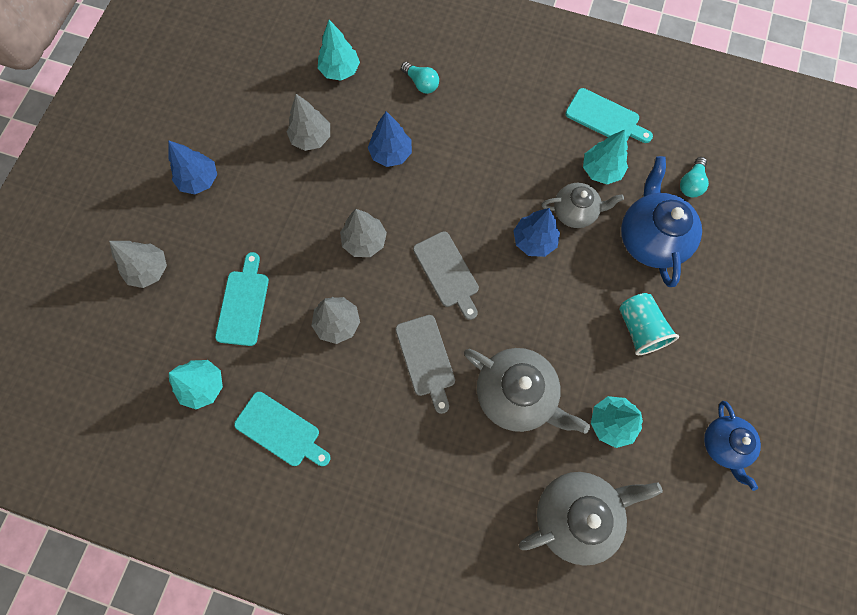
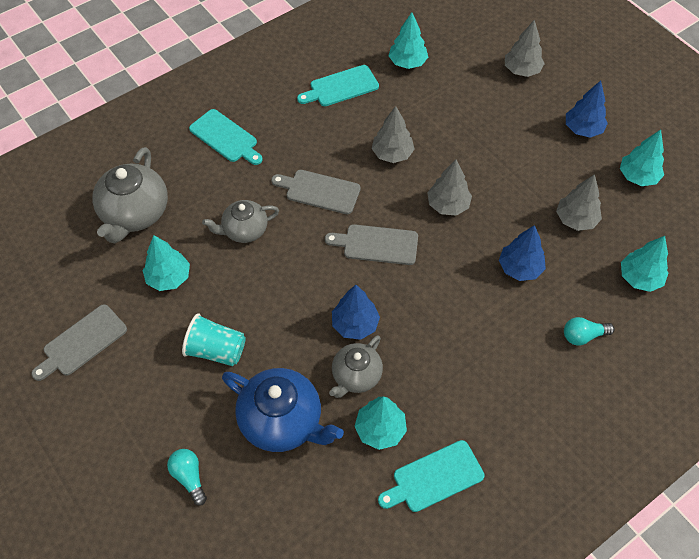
camera: 125 degrees right, 15 degrees down
(231, 114) = (637, 176): none -> turquoise tree
(243, 304) = (452, 109): turquoise cutting board -> turquoise cutting board (225, 137)
(516, 394) = (244, 230): grey teapot -> grey teapot, size x0.62
(691, 183) = (305, 504): turquoise light bulb -> turquoise light bulb (189, 477)
(723, 444) = (82, 342): blue teapot -> grey cutting board

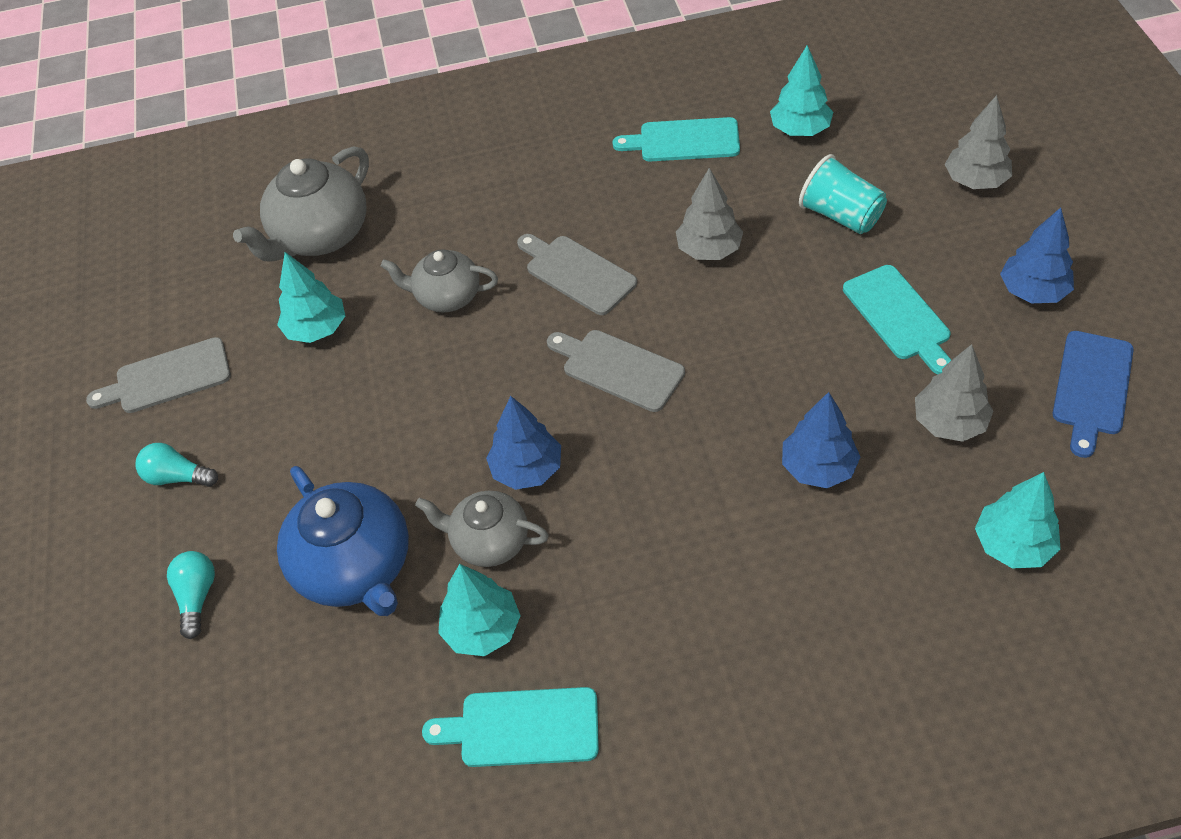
camera: 30 degrees right, 5 degrees down
(216, 350) = (323, 442): turquoise cup -> turquoise cup (840, 215)
(225, 137) = (489, 169): turquoise cutting board -> turquoise cutting board (898, 316)
(356, 376) = (489, 541): grey teapot -> grey teapot turned 45 degrees clockwise
(448, 205) = (754, 344): grey tree -> none
(583, 336) = (868, 602): turquoise light bulb -> turquoise light bulb (178, 477)
(637, 176) = (1091, 387): turquoise tree -> blue cutting board

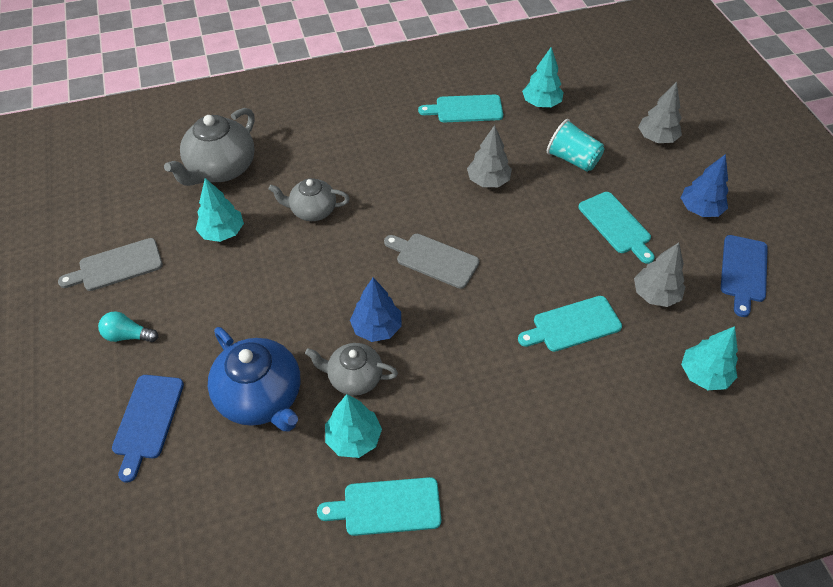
camera: 10 degrees left, 0 degrees up
(197, 597) = (147, 420): turquoise light bulb -> blue cutting board
(577, 273) = (401, 195): grey cutting board -> none
(818, 467) = (573, 325): blue tree -> turquoise cutting board

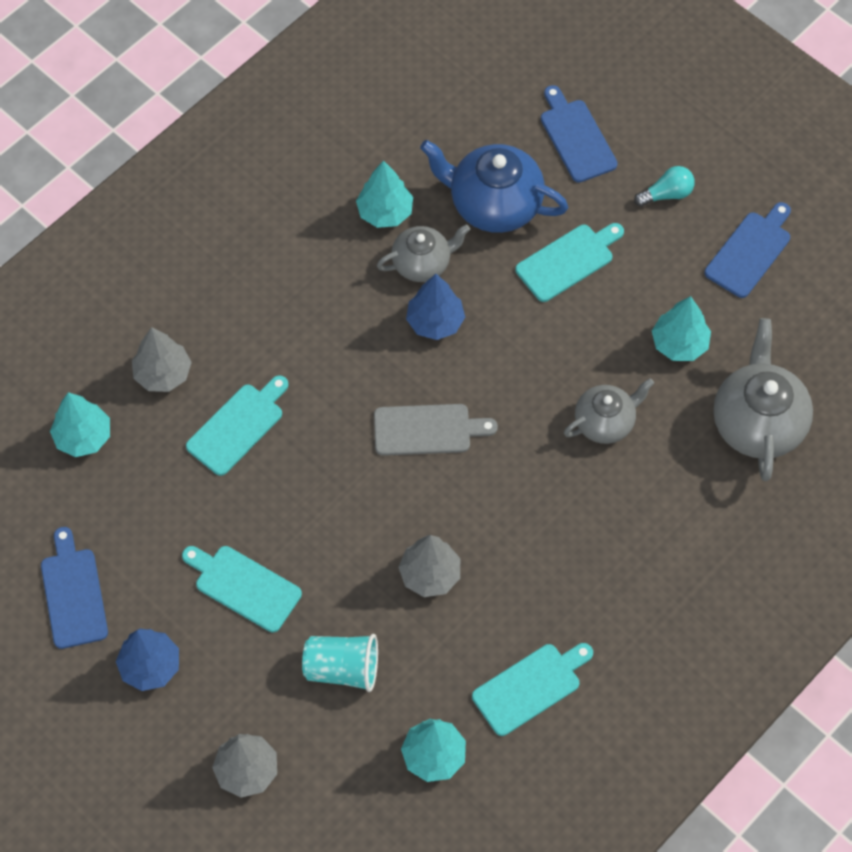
camera: 150 degrees right, 10 degrees up
(117, 266) = (750, 252): grey cutting board -> blue cutting board
(387, 507) = (320, 175): turquoise cutting board -> turquoise cutting board (568, 261)
(655, 295) = (164, 509): grey tree -> grey tree (163, 374)

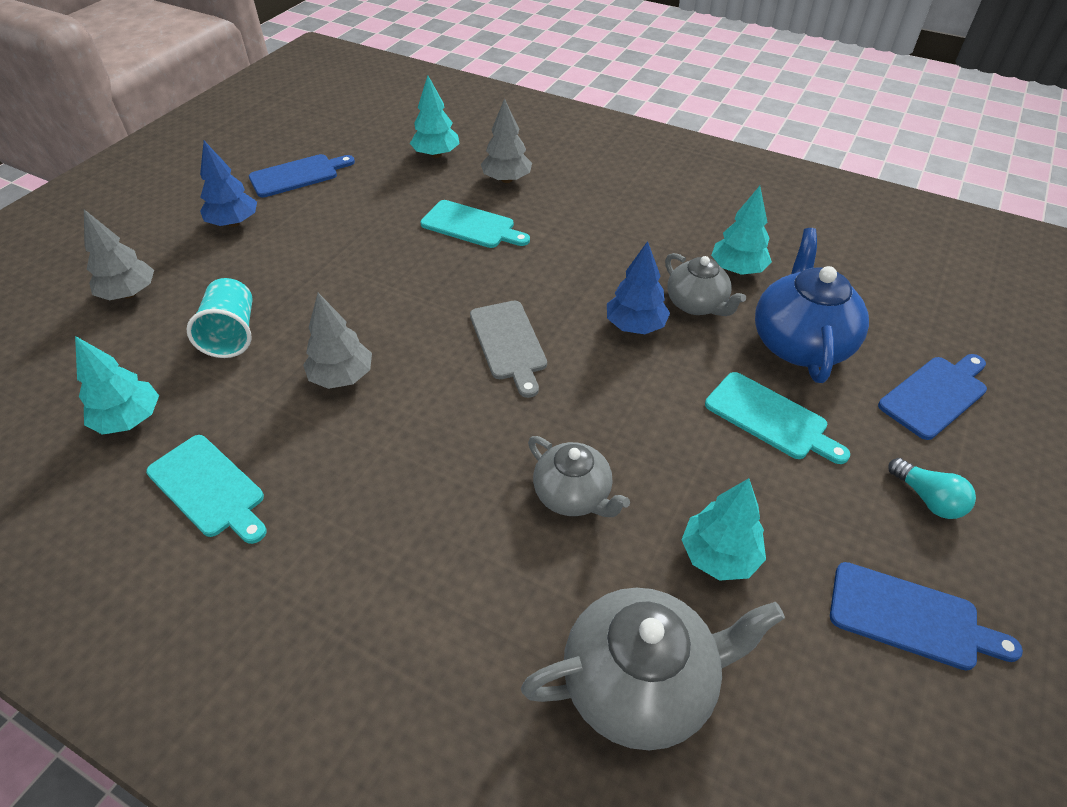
camera: 75 degrees right, 15 degrees down
(244, 586) = (314, 258): turquoise cutting board -> none

